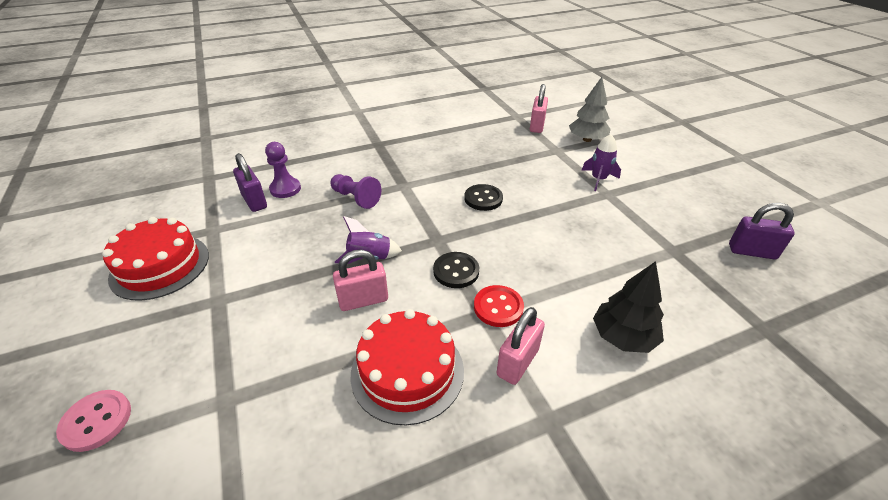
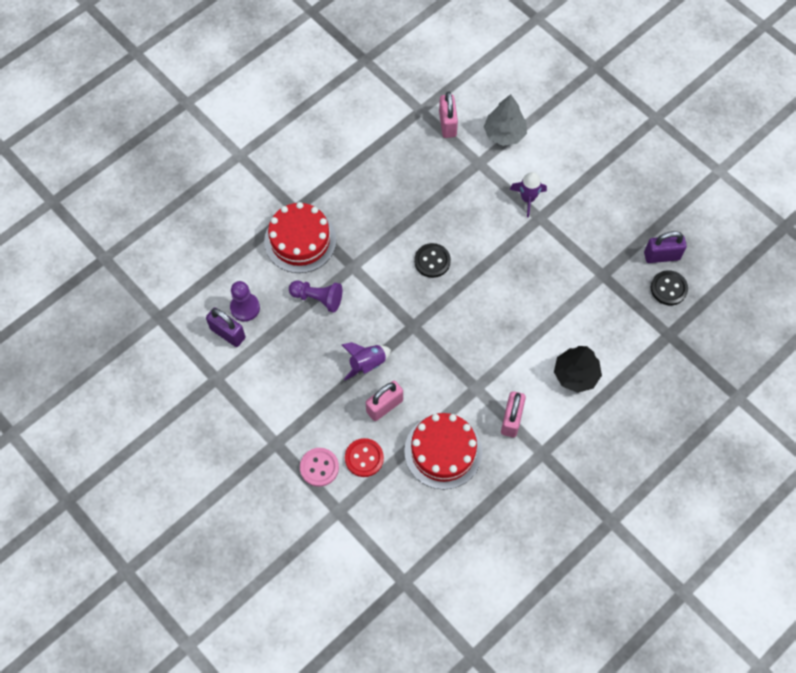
camera: 20 degrees left, 25 degrees up
(96, 421) = (269, 552): pink button -> pink button (319, 467)
(160, 266) = (204, 430): red cake -> red cake (300, 240)
(456, 271) = (441, 354): black button -> black button (668, 288)
(498, 307) = (484, 378): red button -> red button (364, 458)

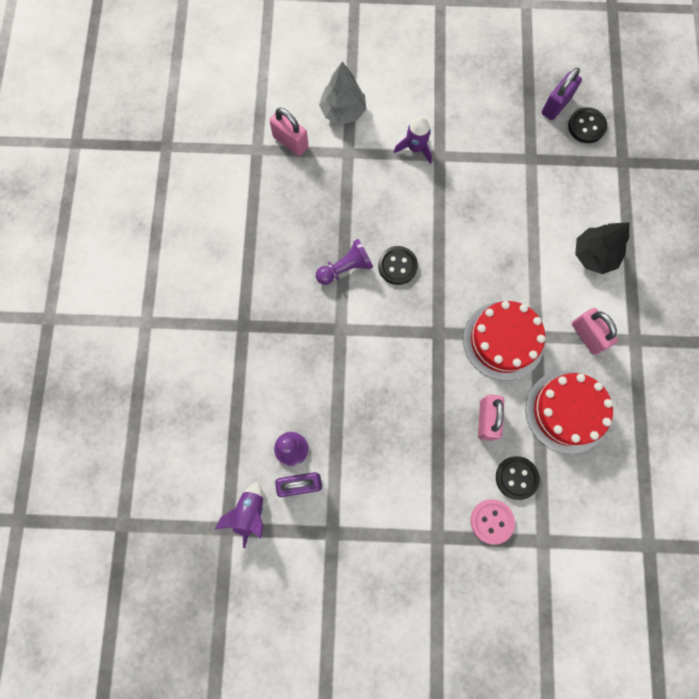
camera: 45 degrees left, 10 degrees up
(300, 240) = (275, 348): red cake -> red cake (503, 340)
(318, 298) = (342, 382): purple pawn -> purple pawn (345, 268)
(364, 458) = (516, 478): red button -> black button
(367, 364) = (437, 398): purple rocket -> purple rocket (249, 513)

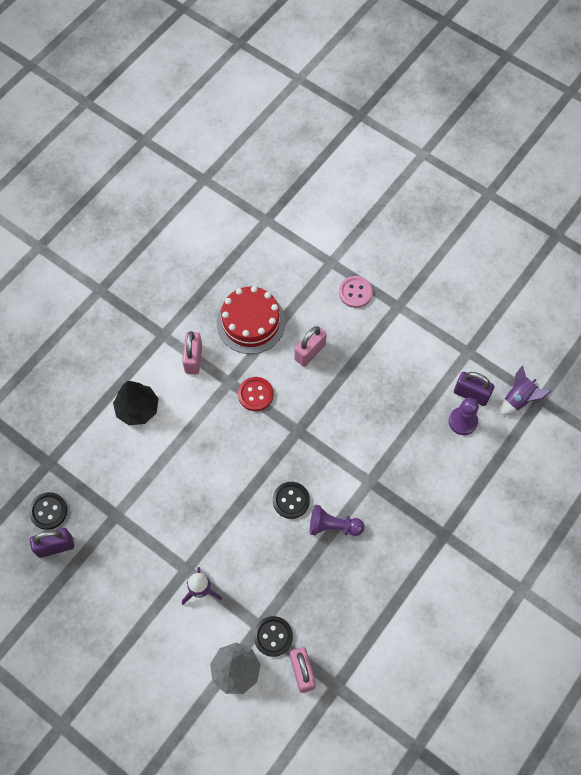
camera: 145 degrees left, 10 degrees down
(503, 340) = (255, 394): red cake -> red button
(516, 478) = (318, 306): black button -> black button (273, 636)

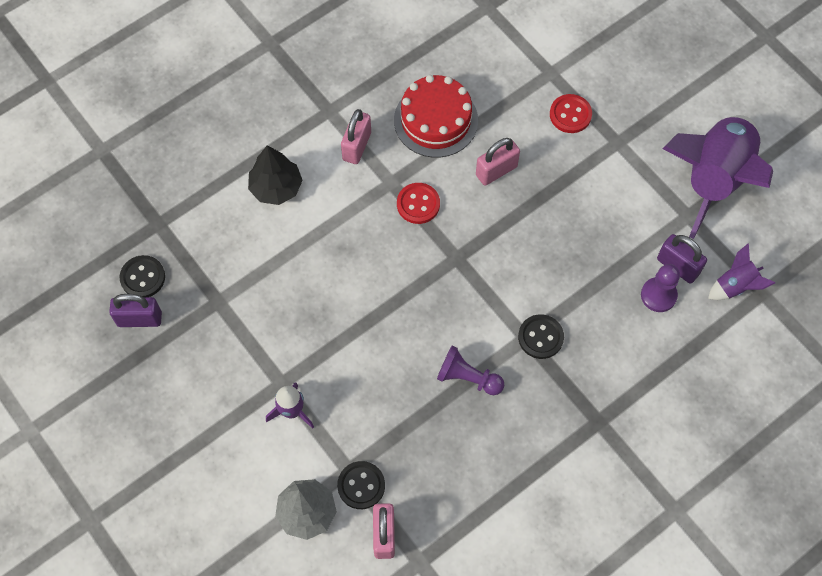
camera: 15 degrees right, 0 degrees up
(291, 500) = (426, 336): black button -> black button (540, 337)
(355, 292) = (570, 114): pink button -> red button
(479, 317) = (713, 178): none -> purple rocket

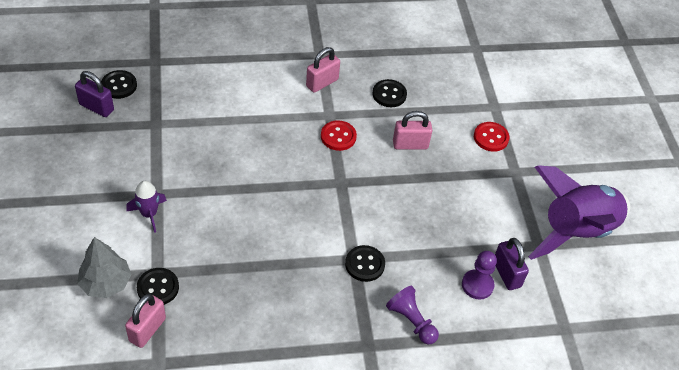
camera: 25 degrees right, 15 degrees down
(276, 187) = (248, 79): black tree -> none
(436, 120) = (389, 94): red cake -> black button
(467, 377) = (290, 261): purple pawn -> purple pawn (411, 321)
(735, 286) = (545, 311): purple rocket -> none

